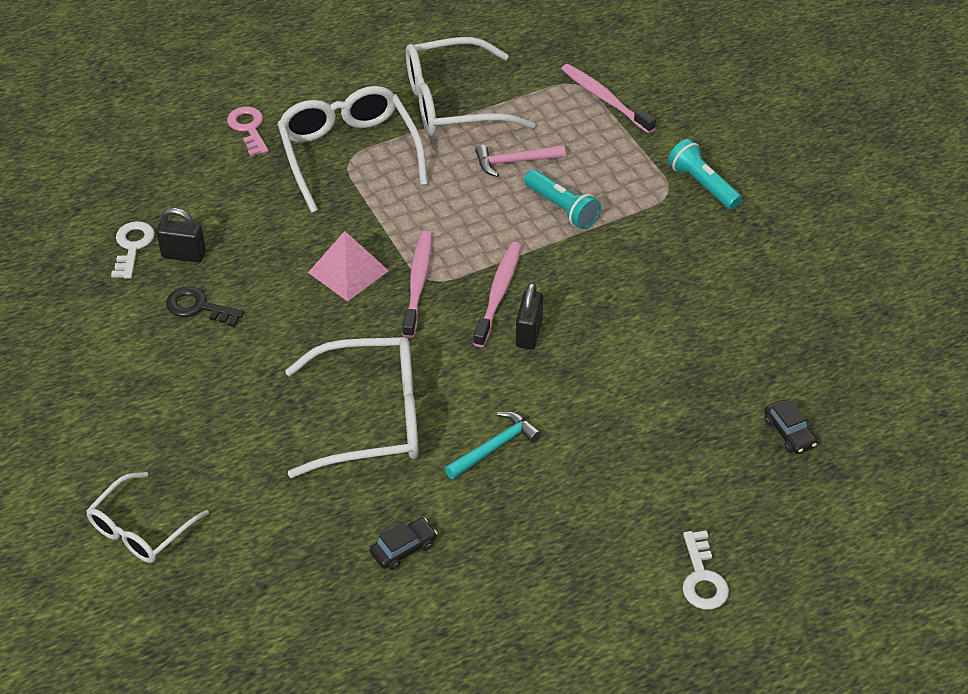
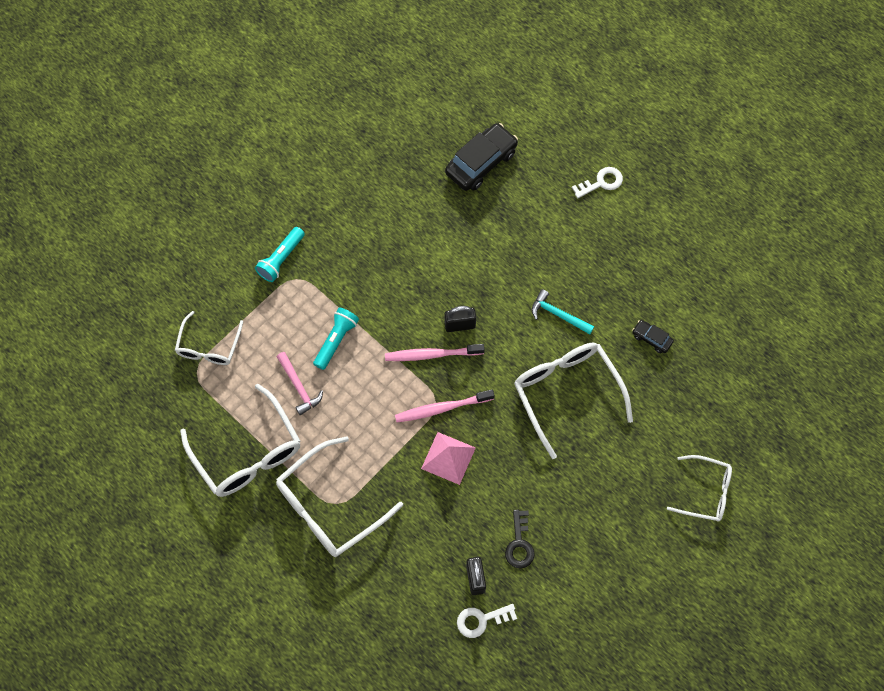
camera: 110 degrees left, 20 degrees up
(248, 128) = (326, 594): pink key -> none
(605, 99) = (209, 346): pink toothbrush -> white glasses
(789, 433) = (481, 162): black car -> black car, size x2.03

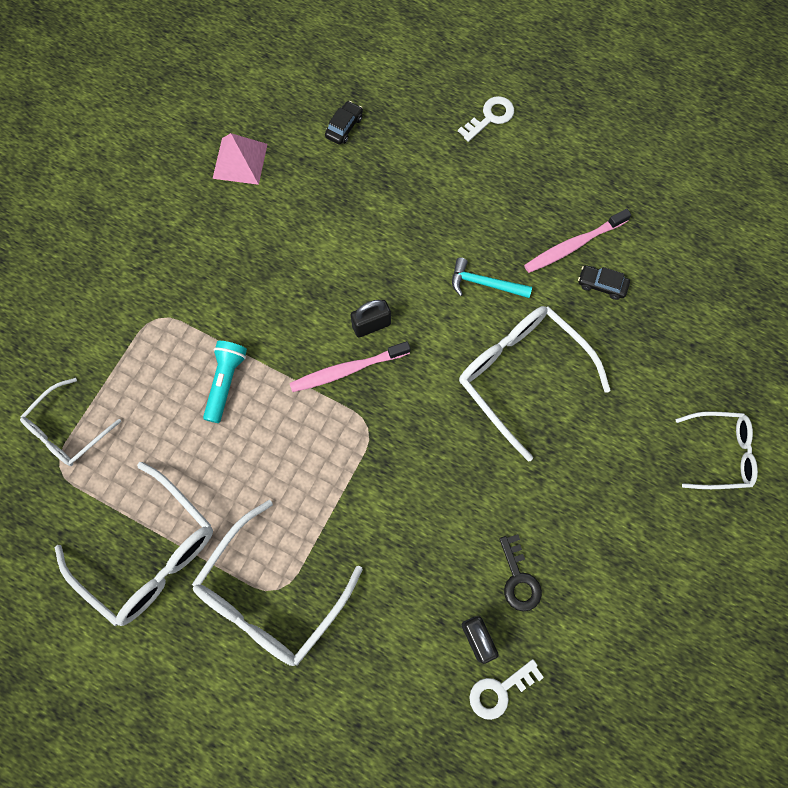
camera: 15 degrees left, 5 degrees up
(209, 346) = (67, 430): white glasses -> white glasses turned 45 degrees clockwise
(281, 259) = (132, 298): turquoise flashlight -> none
(299, 387) = (194, 452): pink hammer -> none
(442, 408) = (378, 433): pink toothbrush -> pink toothbrush (574, 245)
(448, 458) = (402, 493): pink pyramid -> pink pyramid (240, 161)
(481, 162) = (344, 127): black car -> black car, size x0.49

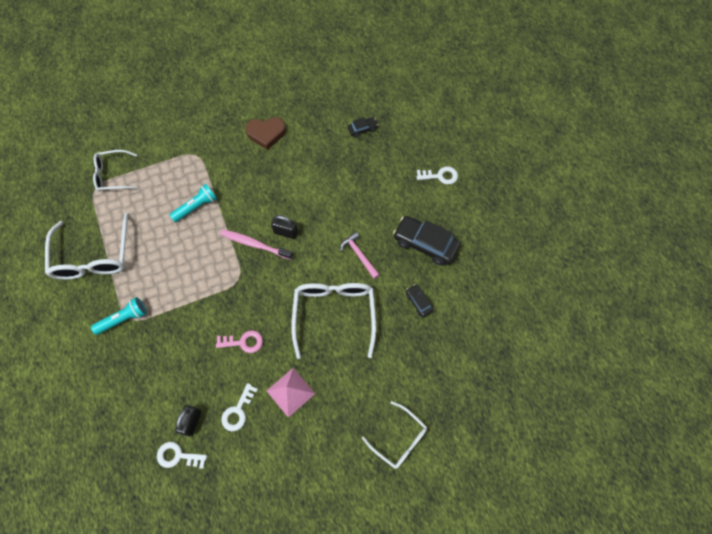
camera: 40 degrees right, 5 degrees down
(226, 221) = (266, 134): none -> brown heart
(240, 161) = (299, 110): pink pyramid -> pink pyramid (290, 392)
(270, 595) = (123, 319): white glasses -> turquoise flashlight
(447, 496) = (243, 342): none -> pink key
(485, 284) = (359, 255): turquoise hammer -> pink hammer
(519, 579) = (238, 411): black key -> white key
(547, 211) = (425, 244): none -> black car
(574, 245) = (423, 271): pink toothbrush -> none

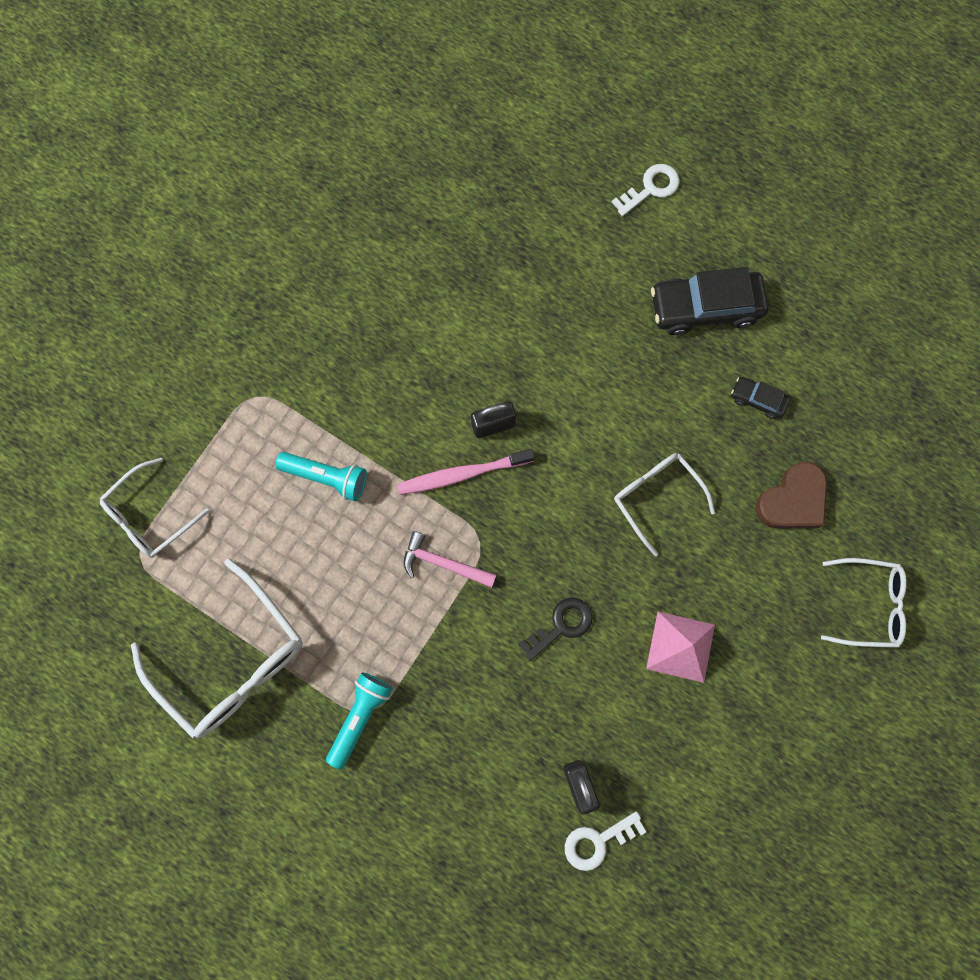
camera: 35 degrees left, 10 degrees up
(196, 207) = (326, 477): turquoise flashlight -> turquoise flashlight turned 90 degrees clockwise
(238, 411) = (630, 723): white key -> none
(243, 342) = (561, 625): pink key -> black key
(266, 134) = (339, 289): brown heart -> brown heart (792, 500)
(334, 314) = (656, 497): white glasses -> white glasses, size x0.61
(359, 255) = (625, 387): pink hammer -> pink hammer (443, 563)
(362, 129) = (481, 186): black car -> none

